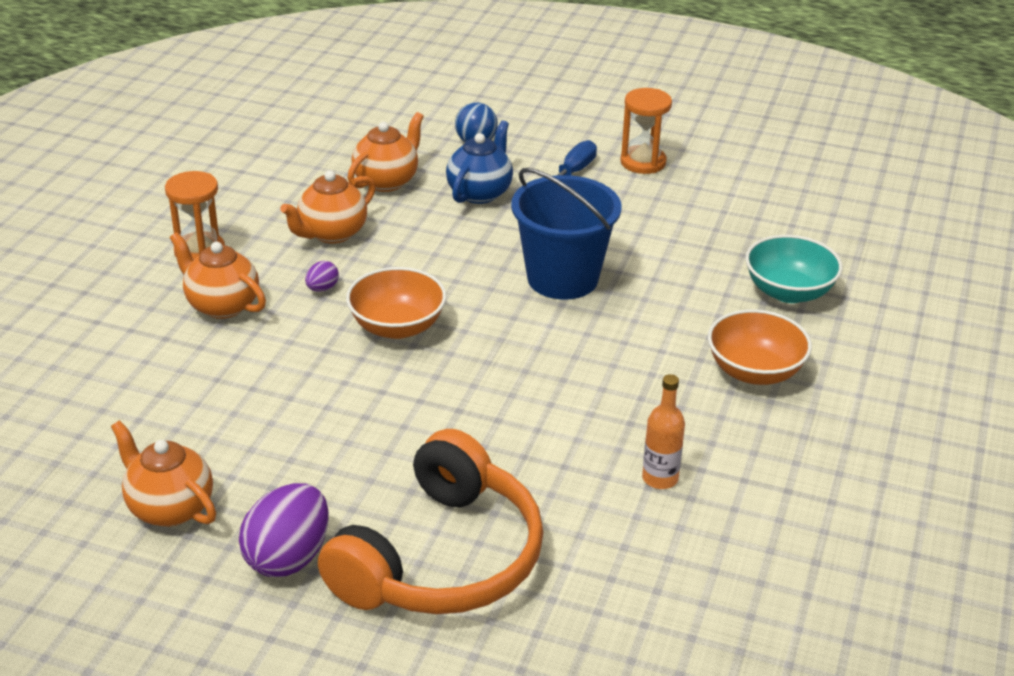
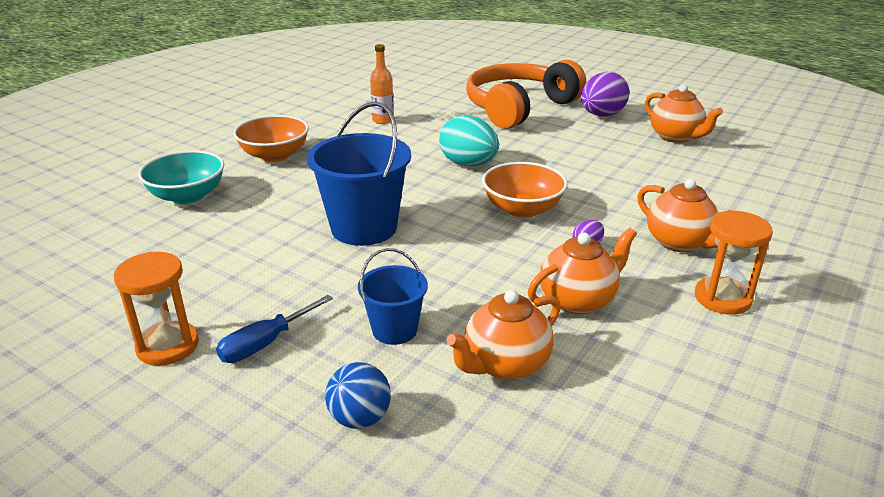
camera: 165 degrees left, 5 degrees down
(480, 192) = (394, 330): blue teapot -> blue bucket
(484, 393) = (468, 164): none -> turquoise egg

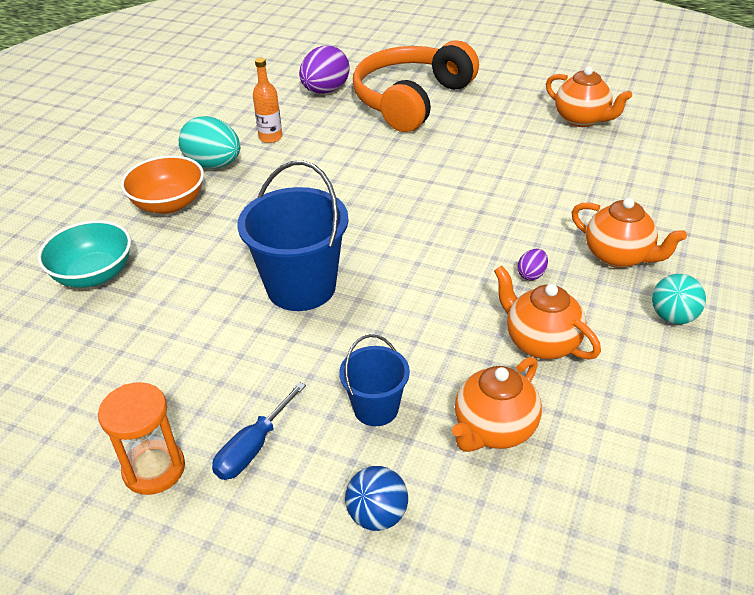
camera: 10 degrees left, 10 degrees up
(468, 164) = (382, 186): turquoise egg -> turquoise egg (214, 165)
(522, 209) = (455, 238): orange bowl -> none
(578, 300) = (541, 342): orange teapot -> orange teapot turned 90 degrees counterclockwise
(601, 115) = (500, 99): purple egg -> purple egg (325, 91)
(722, 298) = (673, 317): orange hourglass -> turquoise ball

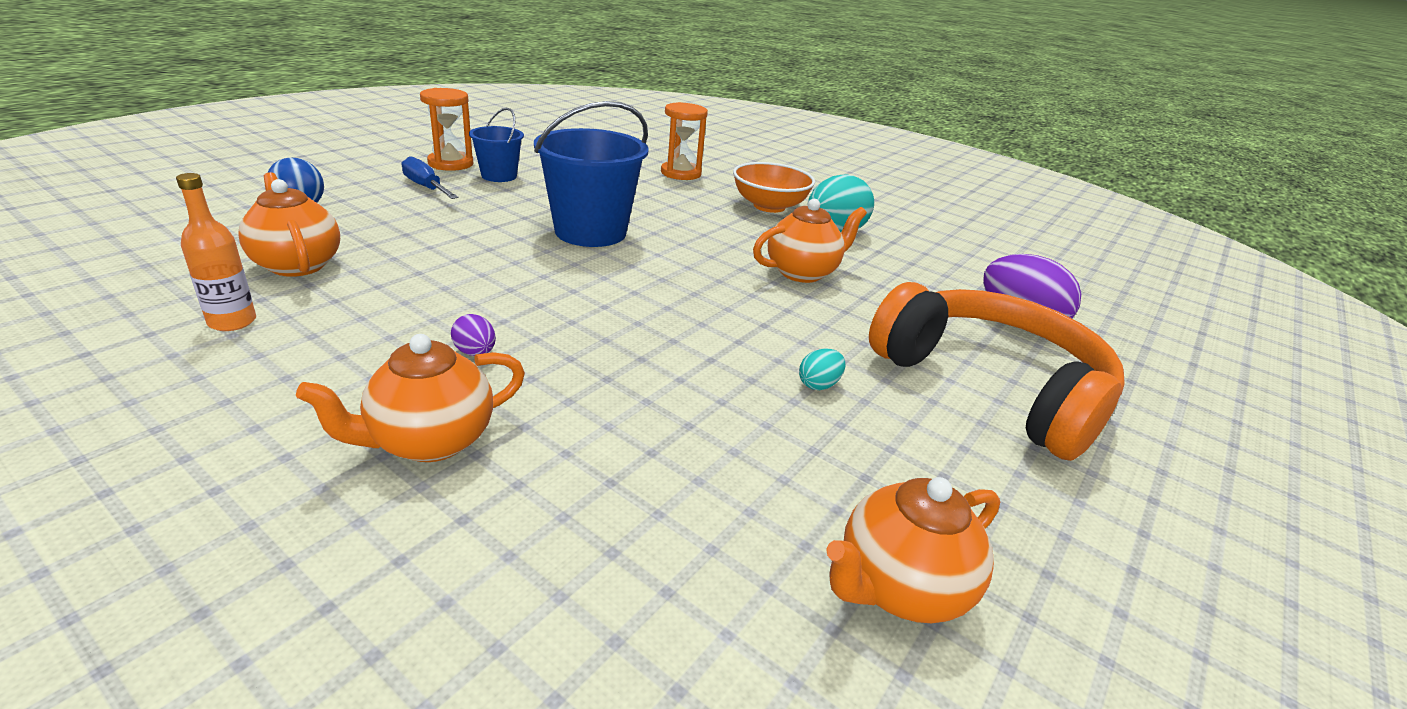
camera: 100 degrees right, 10 degrees down
(94, 274) = (681, 173): turquoise bowl -> orange hourglass
(270, 137) = (887, 267): orange bottle -> orange bottle (232, 322)
(376, 408) = (399, 228): blue bucket -> blue bucket (499, 176)
(456, 149) = (818, 385): none -> turquoise egg
(541, 342) = (360, 320): orange teapot -> orange teapot (802, 272)
(673, 317) = (256, 435): turquoise ball -> none

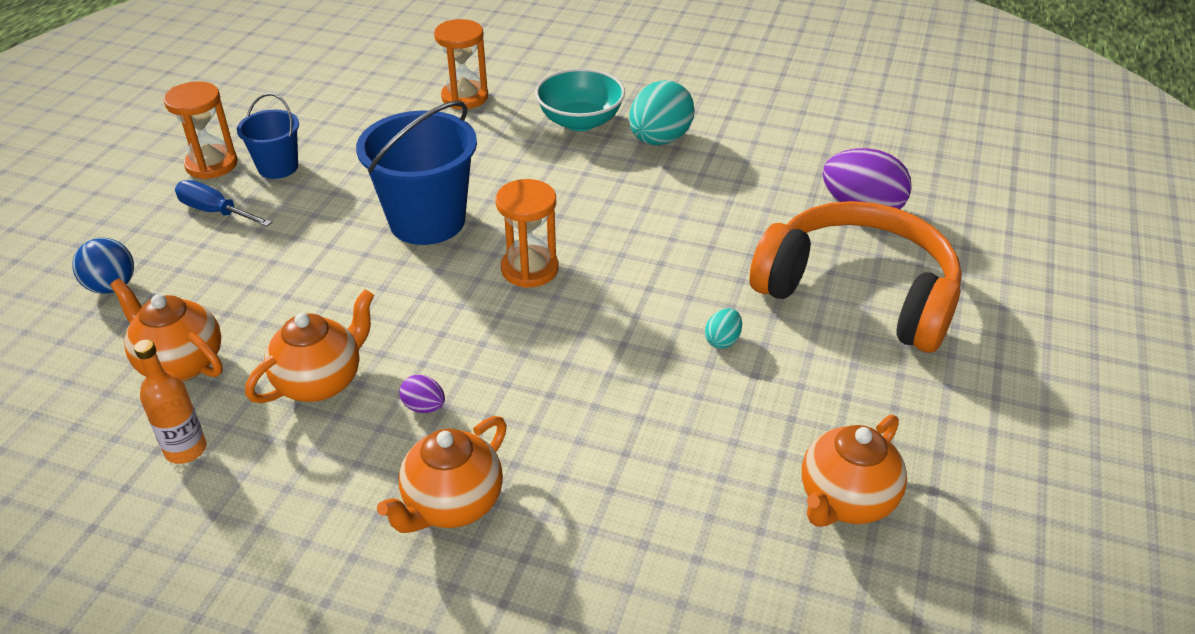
camera: 15 degrees left, 10 degrees up
(657, 283) = (529, 269): none -> orange hourglass
(769, 206) = (580, 121): orange bowl -> turquoise bowl
(802, 272) = (653, 209): orange teapot -> orange teapot (320, 382)

